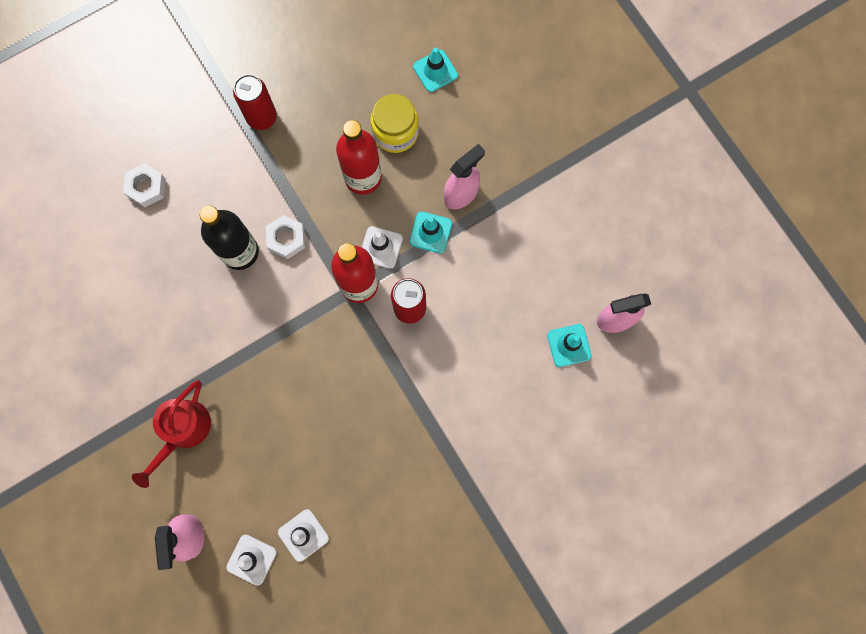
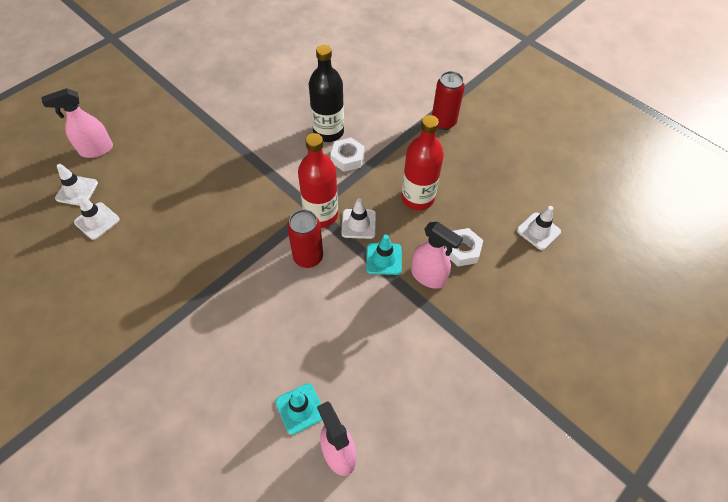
camera: 75 degrees right, 20 degrees down
(146, 187) = (363, 70): white nut -> white nut (462, 250)
(183, 431) = (178, 128): red watering can -> none
(395, 132) = (467, 213): yellow jar -> none
(435, 71) = (538, 231): turquoise traffic cone -> white traffic cone

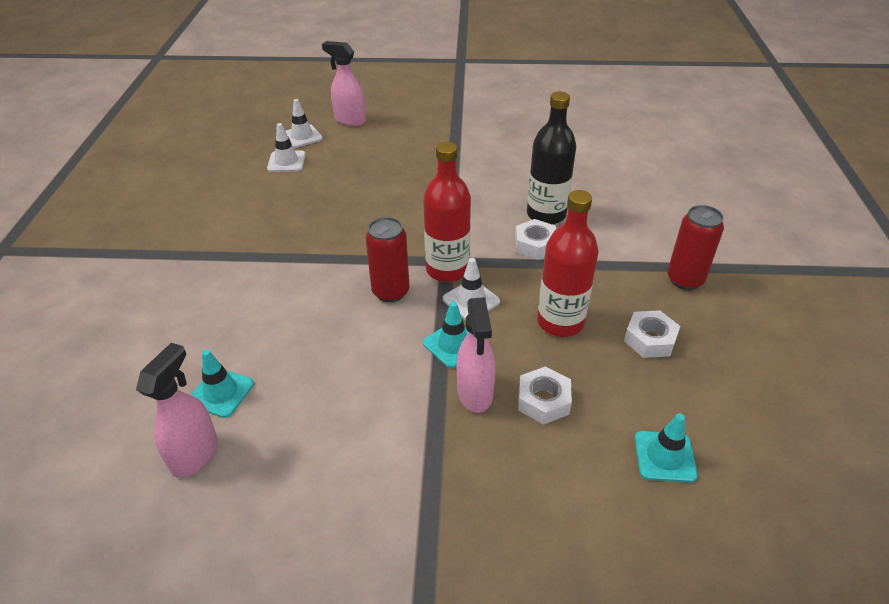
camera: 50 degrees right, 15 degrees down
(467, 172) = (650, 339): none -> white nut
(538, 231) = (664, 456): white traffic cone -> turquoise traffic cone

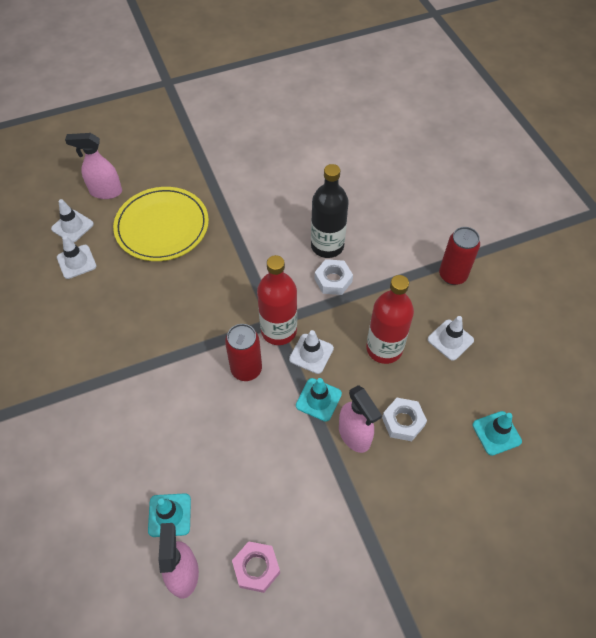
camera: 25 degrees left, 15 degrees up
(275, 482) = (256, 568): none -> pink nut
(384, 157) = (162, 226): none -> yellow plate
(650, 339) = (450, 340): white nut -> white traffic cone

